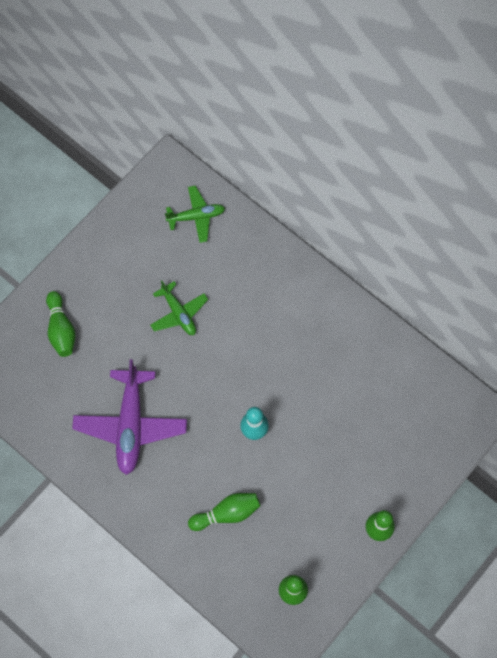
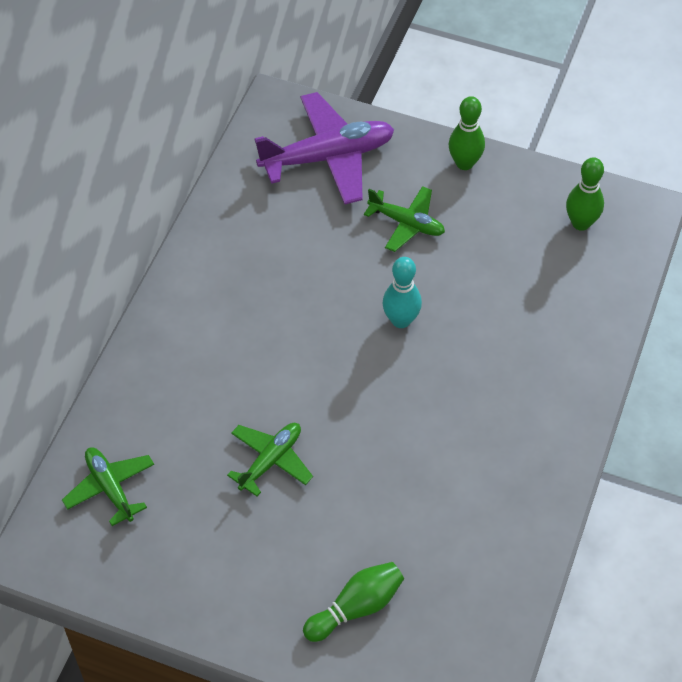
camera: 110 degrees left, 15 degrees down
(130, 424) = (457, 465): purple plane -> purple plane (327, 157)
(227, 513) = (521, 317): green bowling pin -> none
(335, 466) = (406, 223): none -> green plane

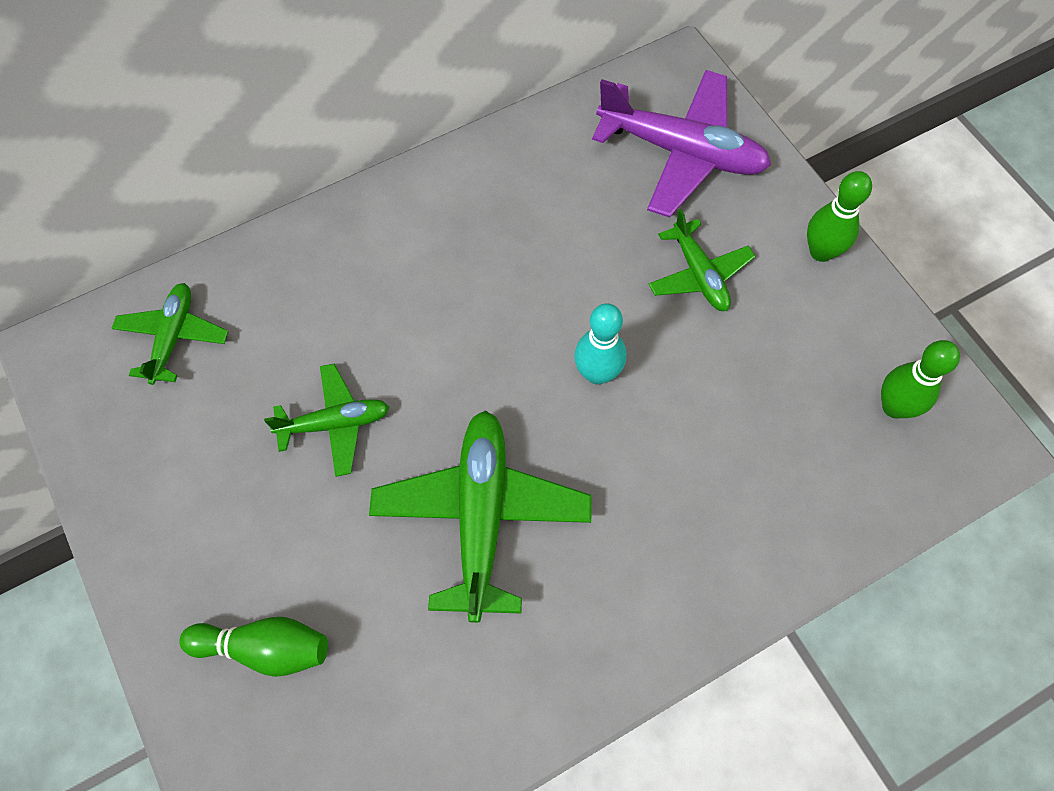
camera: 40 degrees right, 10 degrees up
(410, 445) = (481, 516): none -> green plane

